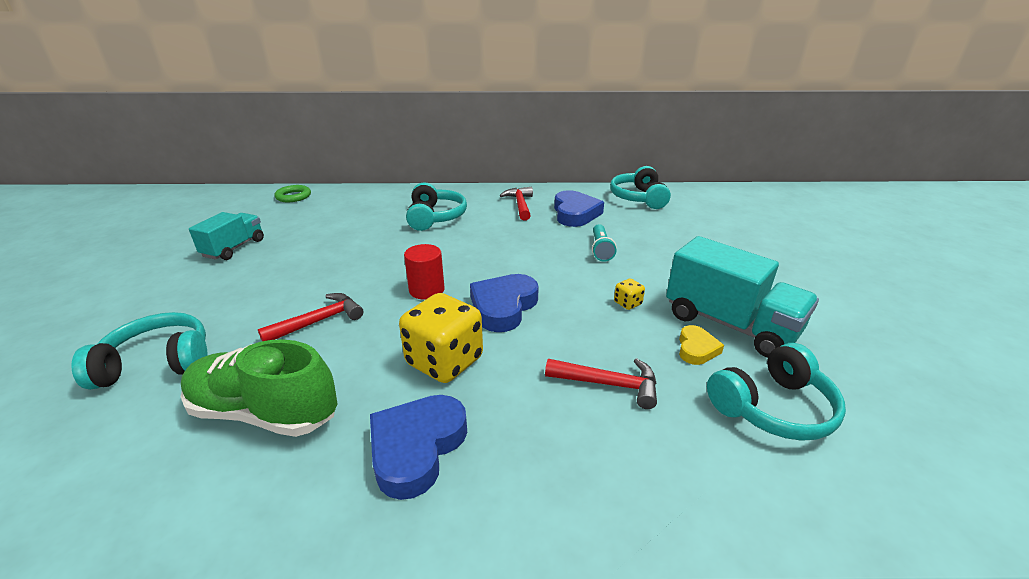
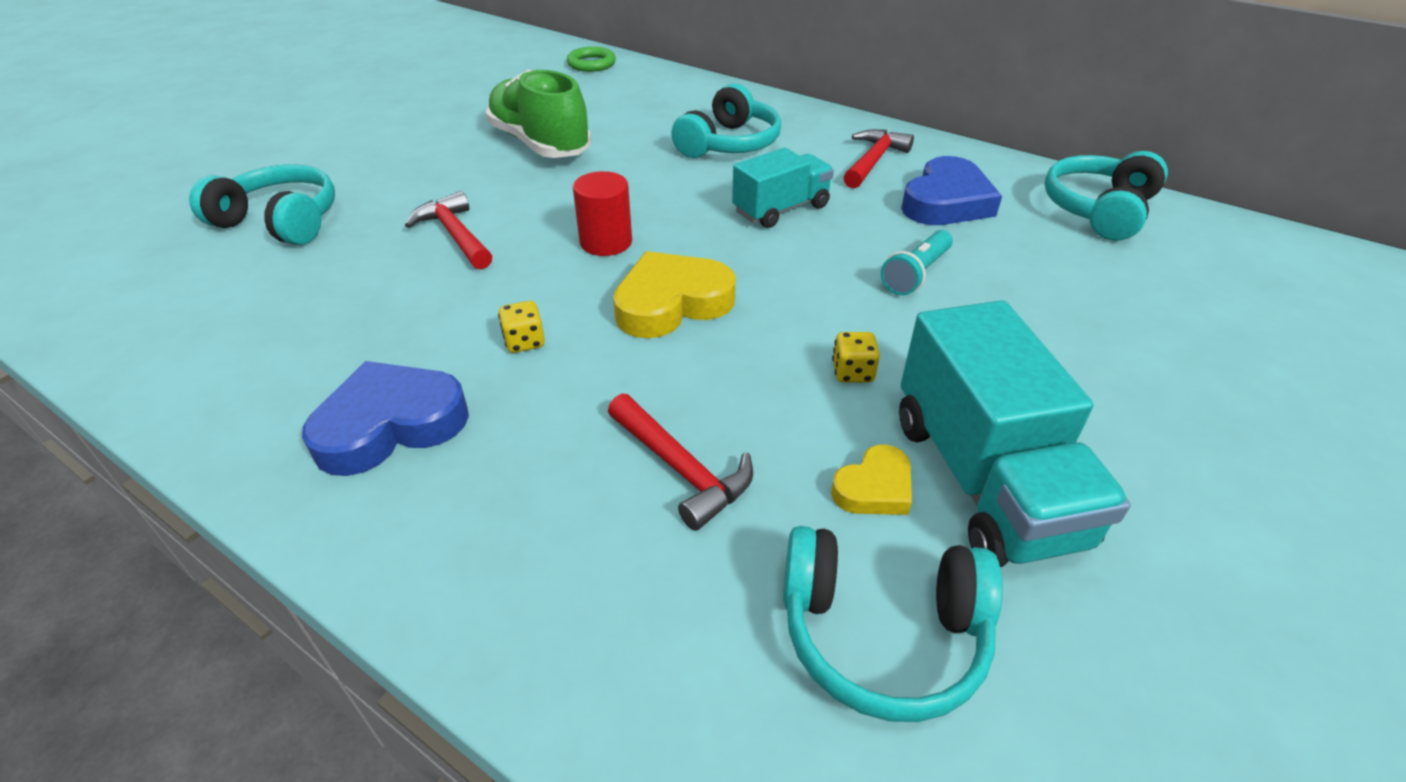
camera: 35 degrees right, 10 degrees up
(234, 248) = (465, 114): turquoise truck -> turquoise truck (781, 209)
(265, 412) = (308, 314): green shoe -> green shoe (540, 144)
(319, 321) = (455, 235): red hammer -> red hammer turned 120 degrees counterclockwise
(444, 361) = (524, 342): yellow dice -> yellow dice, size x0.43
(503, 307) = (672, 303): blue heart -> yellow heart

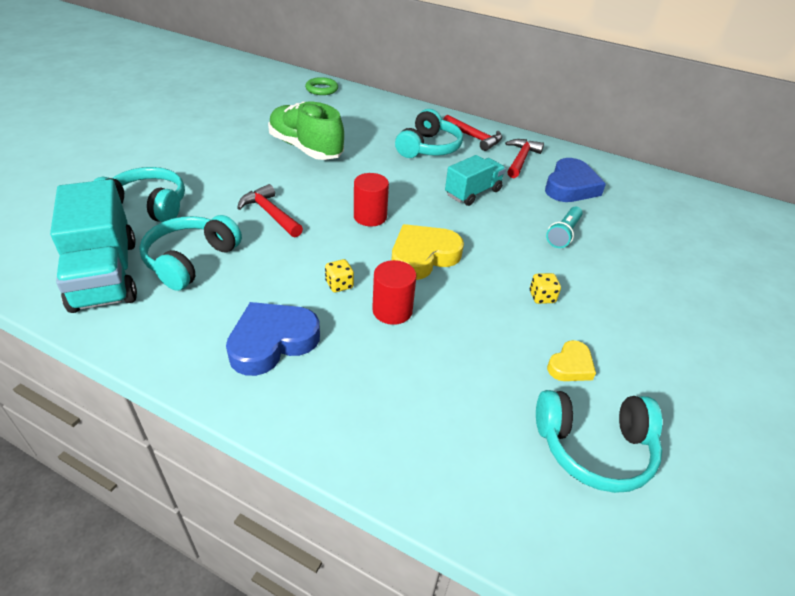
camera: 10 degrees left, 0 degrees up
(596, 384) = (392, 310): none -> red cylinder
(682, 469) = (459, 361): red hammer -> red hammer (474, 138)
(984, 480) = (629, 358): turquoise truck -> turquoise truck (105, 274)
(1098, 210) = (658, 191): turquoise headphones -> turquoise headphones (190, 260)

